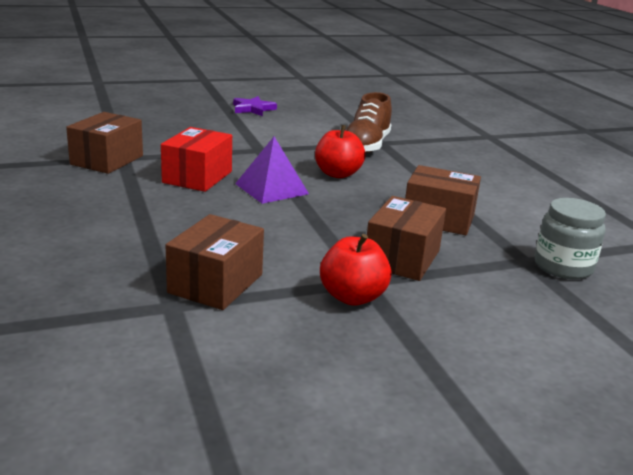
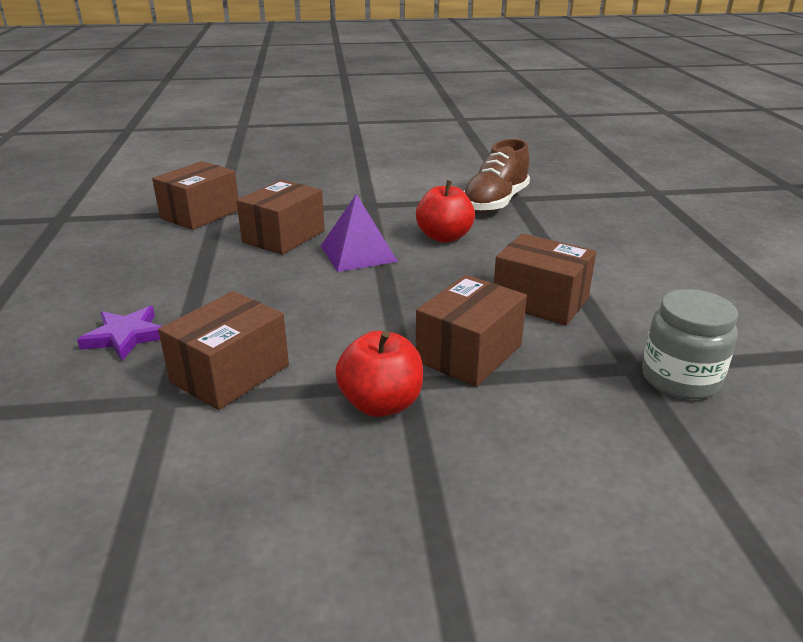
camera: 15 degrees right, 5 degrees up
(197, 177) = (283, 236): red box -> brown box
(253, 109) = (388, 156): purple star -> purple star (126, 336)

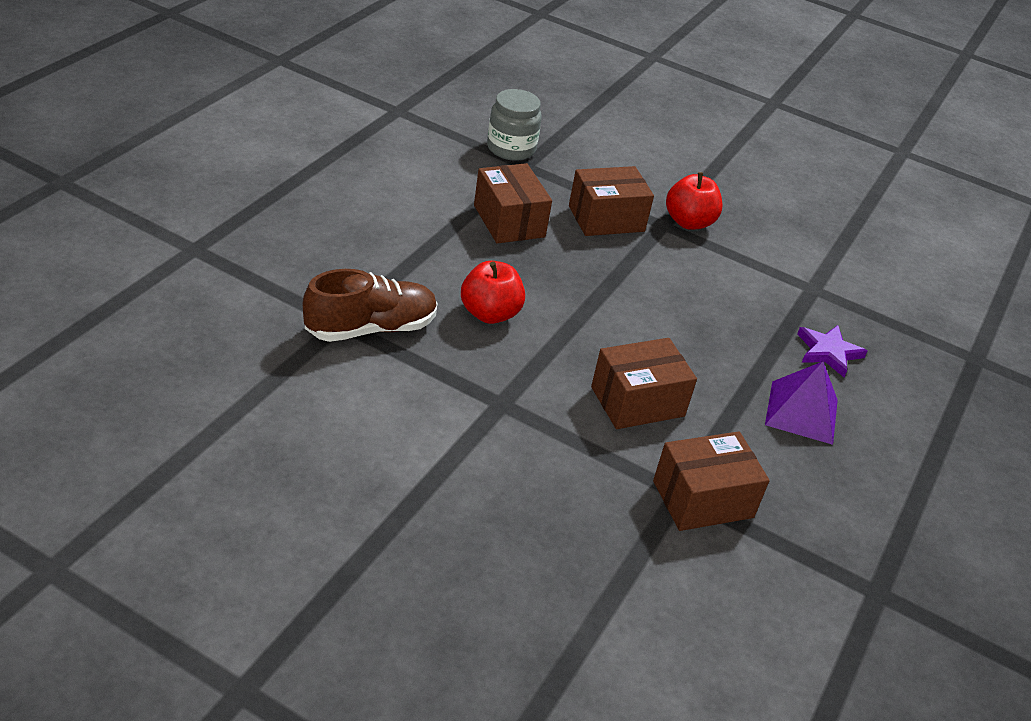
camera: 150 degrees left, 10 degrees up
(230, 373) = (765, 284): brown box -> none
(358, 253) = (588, 338): purple pyramid -> purple pyramid (802, 412)

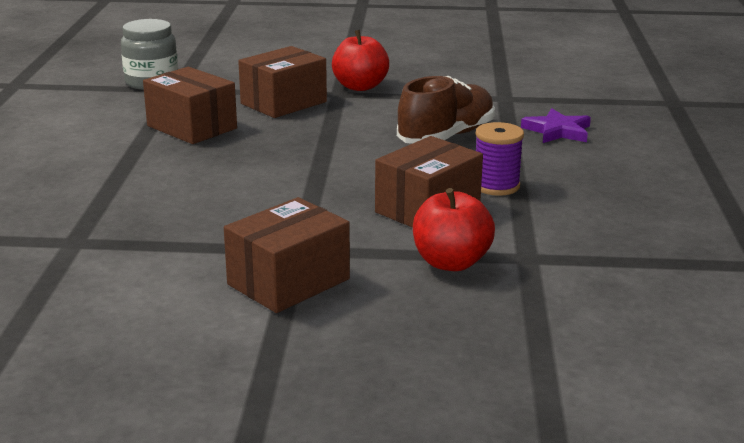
camera: 20 degrees left, 15 degrees down
(371, 328) = (112, 236): brown shoe -> brown shoe (446, 137)
(490, 313) = (229, 192): red apple -> red apple (451, 262)
(702, 499) = (552, 255): brown box -> brown box (288, 282)
(717, 399) = (496, 186): none -> purple spool
(802, 412) = (575, 172): purple pyramid -> none

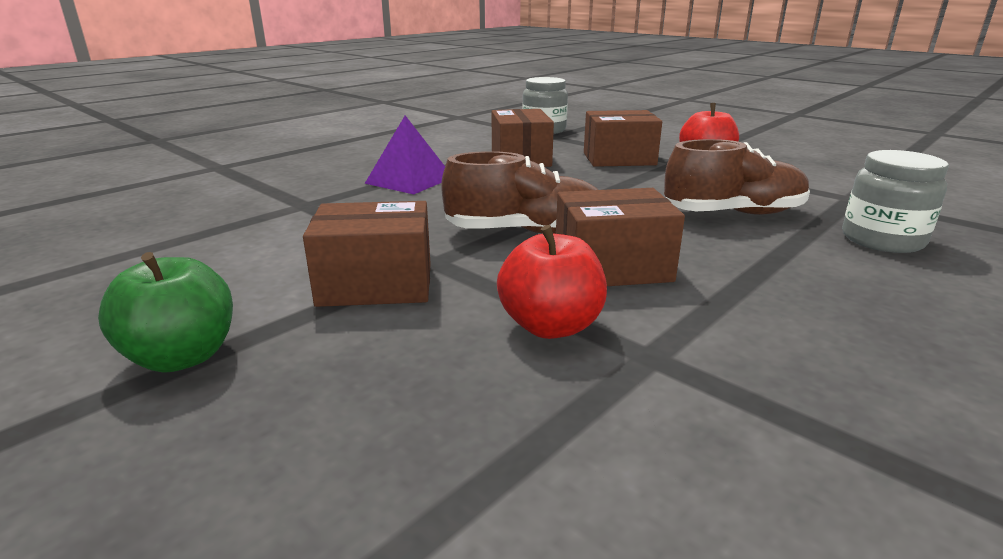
camera: 40 degrees right, 0 degrees up
(126, 183) = (409, 180): none -> purple pyramid
(254, 378) = (182, 357): none -> green apple
(324, 202) = (525, 232): none -> brown shoe
(496, 186) = (724, 269): purple spool -> none
(557, 131) = (882, 240): purple star -> grey jar

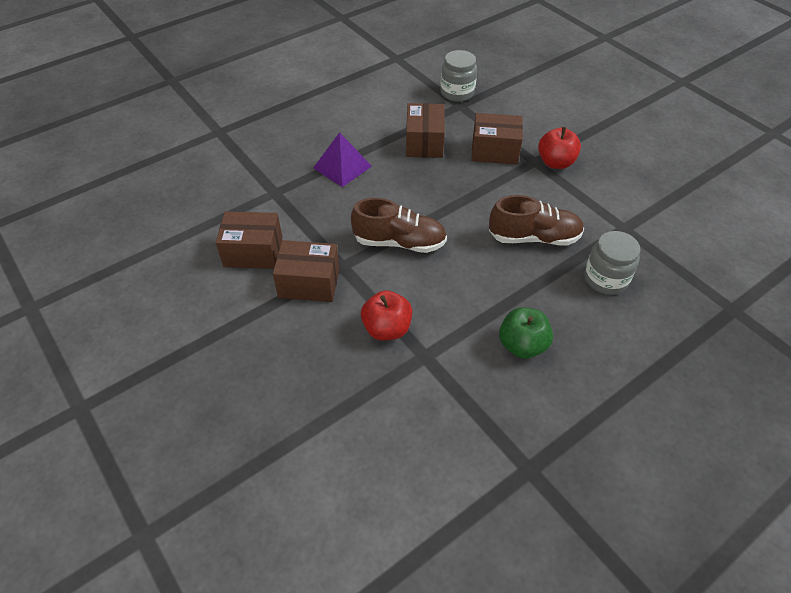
camera: 10 degrees right, 25 degrees up
(182, 357) = (221, 326): green apple -> green apple (522, 345)
(612, 267) = (435, 285): brown box -> brown box (253, 252)

